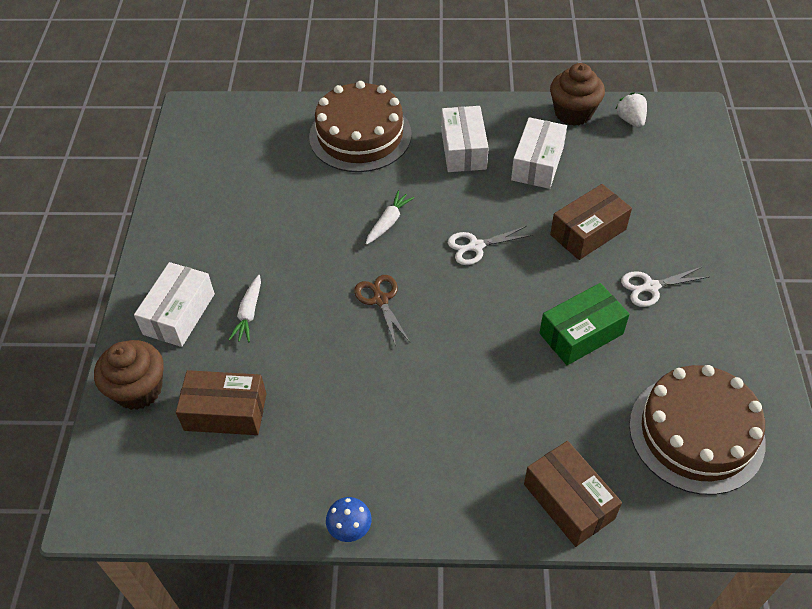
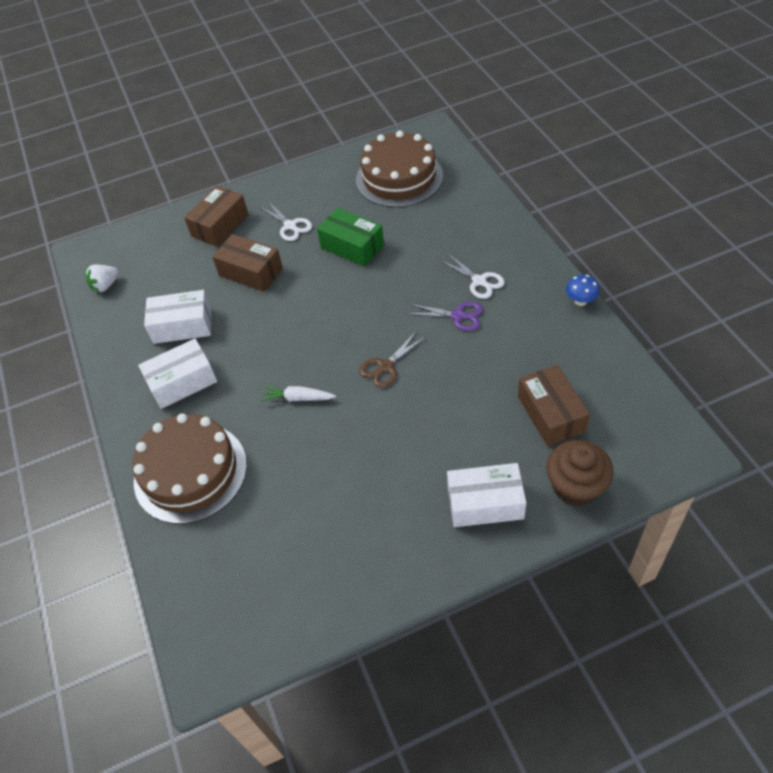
camera: 110 degrees left, 0 degrees up
(249, 313) = (452, 449): white carrot -> none
(407, 391) = (458, 316): none -> purple scissors
(475, 246) = (298, 330): white scissors -> white scissors (479, 281)
(569, 501) = (484, 213): brown box -> brown box (220, 225)
(573, 113) = (106, 324): brown cupcake -> none

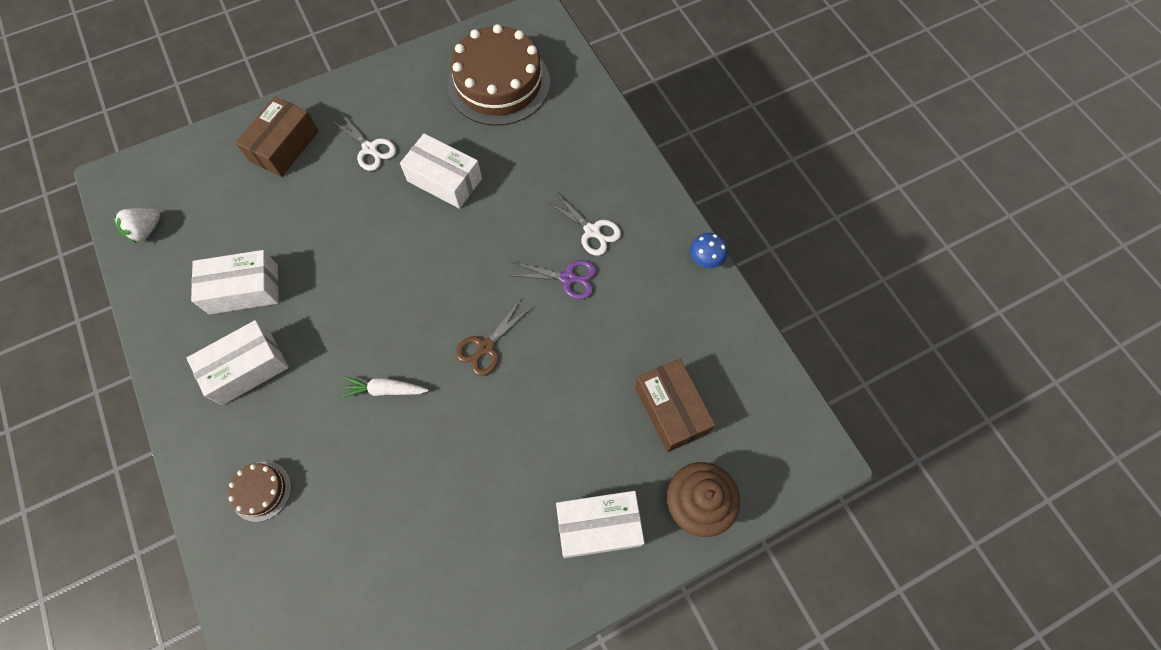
camera: 10 degrees left, 15 degrees up
(190, 472) = (261, 491): brown cake -> brown cake, size x0.45
(251, 272) = (324, 214): brown box -> none
(352, 246) = (444, 180): green box -> white box

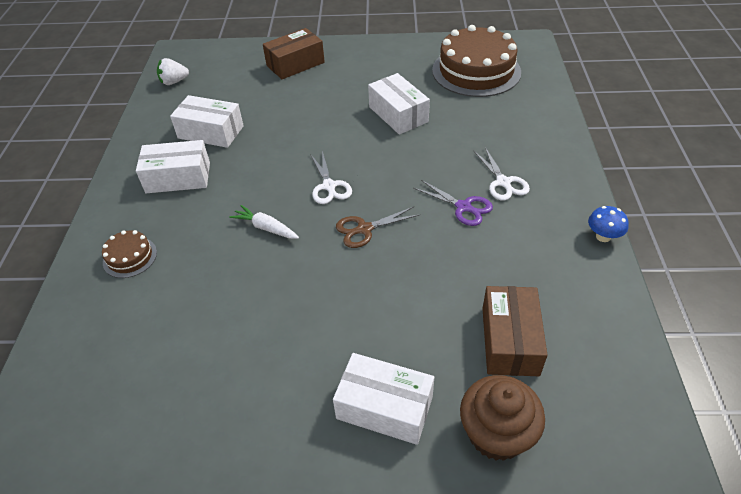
camera: 30 degrees right, 20 degrees down
(370, 149) = (354, 82): white scissors -> white scissors (329, 186)

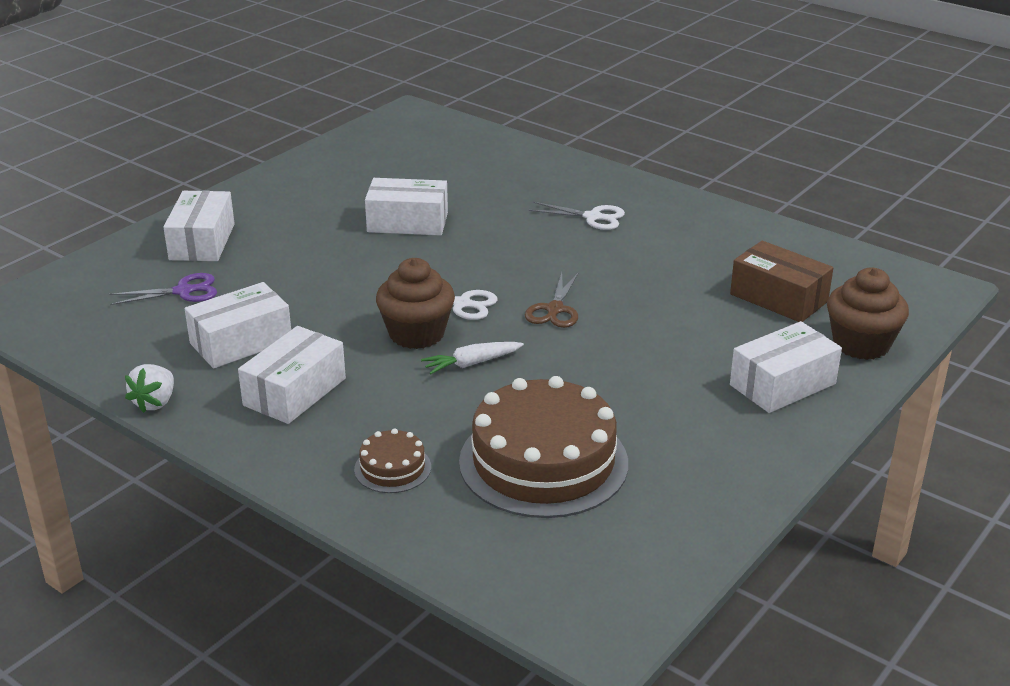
camera: 55 degrees left, 15 degrees down
(174, 82) = (78, 333): white strawberry -> white strawberry (155, 402)
(278, 187) = (416, 334): none -> brown cupcake
(295, 64) = (202, 242): brown box -> white box
(464, 207) = (598, 249): purple scissors -> purple scissors (184, 291)
(476, 71) = (408, 156): brown cake -> brown cake (543, 462)
(603, 236) = (719, 207): blue mushroom -> none

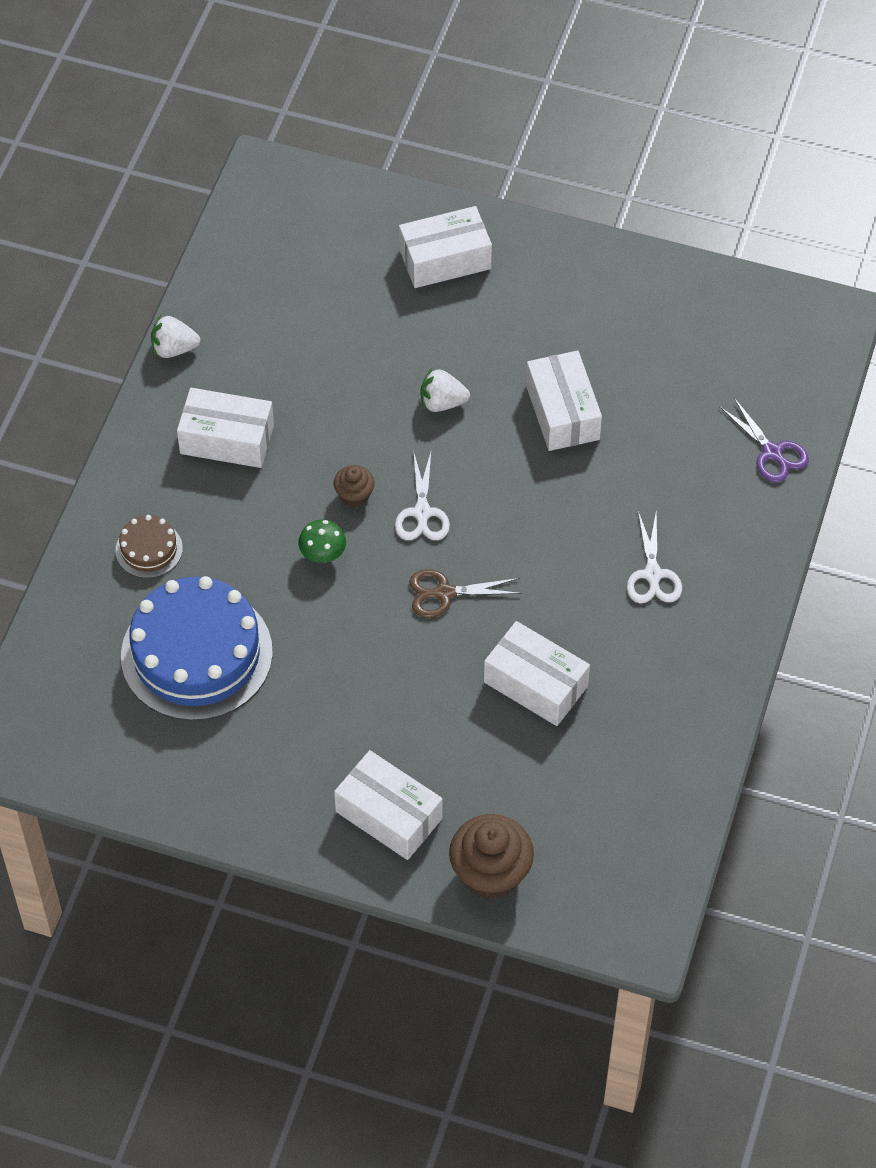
camera: 70 degrees right, 25 degrees up
(184, 291) = (350, 287): purple scissors -> purple scissors (773, 453)
(241, 342) = (286, 368): white box -> white box (536, 684)
(351, 272) = (442, 402): none -> white strawberry
(416, 334) = (354, 495): brown cupcake -> brown cupcake, size x0.53
(472, 363) = (323, 555): white carrot -> green mushroom
(543, 462) = (196, 654): brown cake -> blue cake
(778, 298) = (552, 785): brown box -> none

